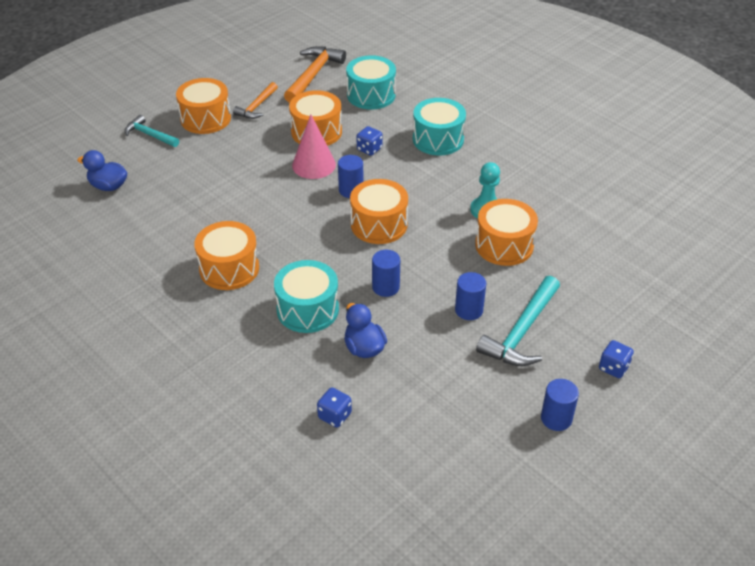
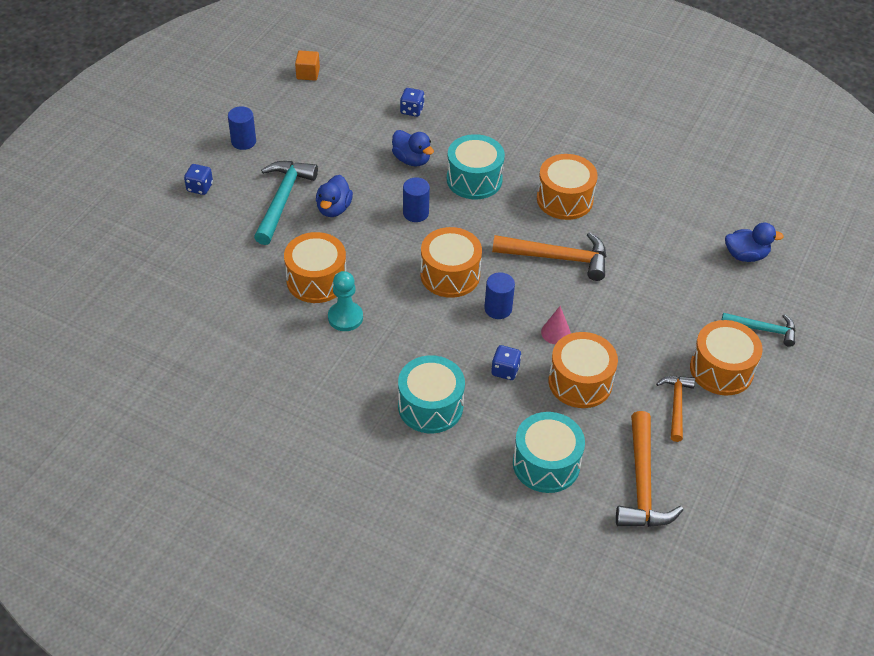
camera: 160 degrees right, 5 degrees up
(274, 218) = (557, 258): none -> orange hammer
(313, 165) = (555, 332): pink cone -> pink cone, size x0.58
(451, 512) = (308, 73): none -> orange cube
(469, 310) = (334, 208): blue cylinder -> blue duck

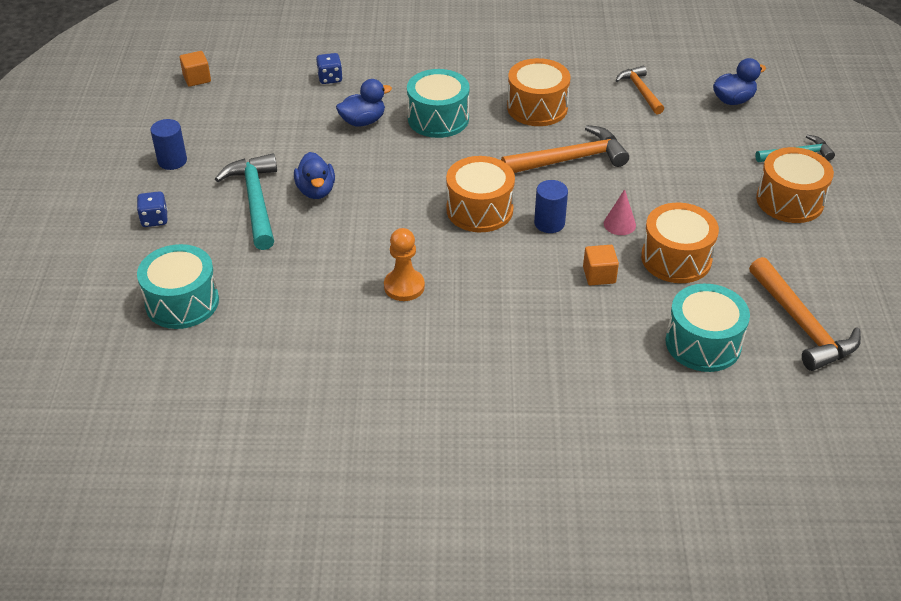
camera: 25 degrees left, 5 degrees down
(316, 280) = (347, 262): orange drum -> none
(345, 317) = (404, 286): turquoise pawn -> orange pawn
(411, 160) = (363, 121): blue duck -> blue duck turned 45 degrees counterclockwise
(415, 213) = (403, 167): blue cylinder -> none
(430, 406) = (553, 335): turquoise drum -> turquoise drum (182, 302)
(505, 370) = (599, 275): blue dice -> orange cube
(676, 405) = (776, 245): orange hammer -> orange hammer (640, 91)

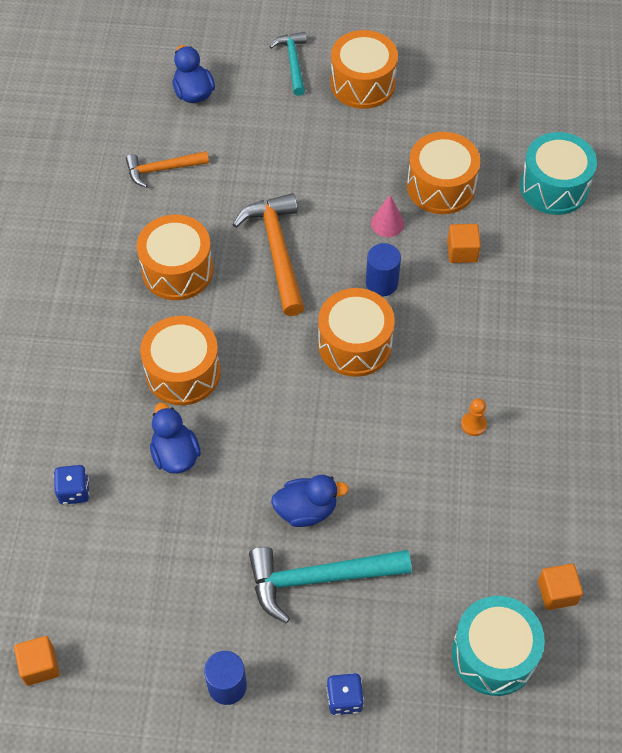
camera: 85 degrees left, 15 degrees up
(235, 343) = (557, 592): none -> orange cube
(404, 286) = (473, 424): orange pawn -> orange pawn, size x0.59
(438, 119) = (183, 372): turquoise drum -> orange drum
(801, 325) = (530, 113): orange hammer -> none

